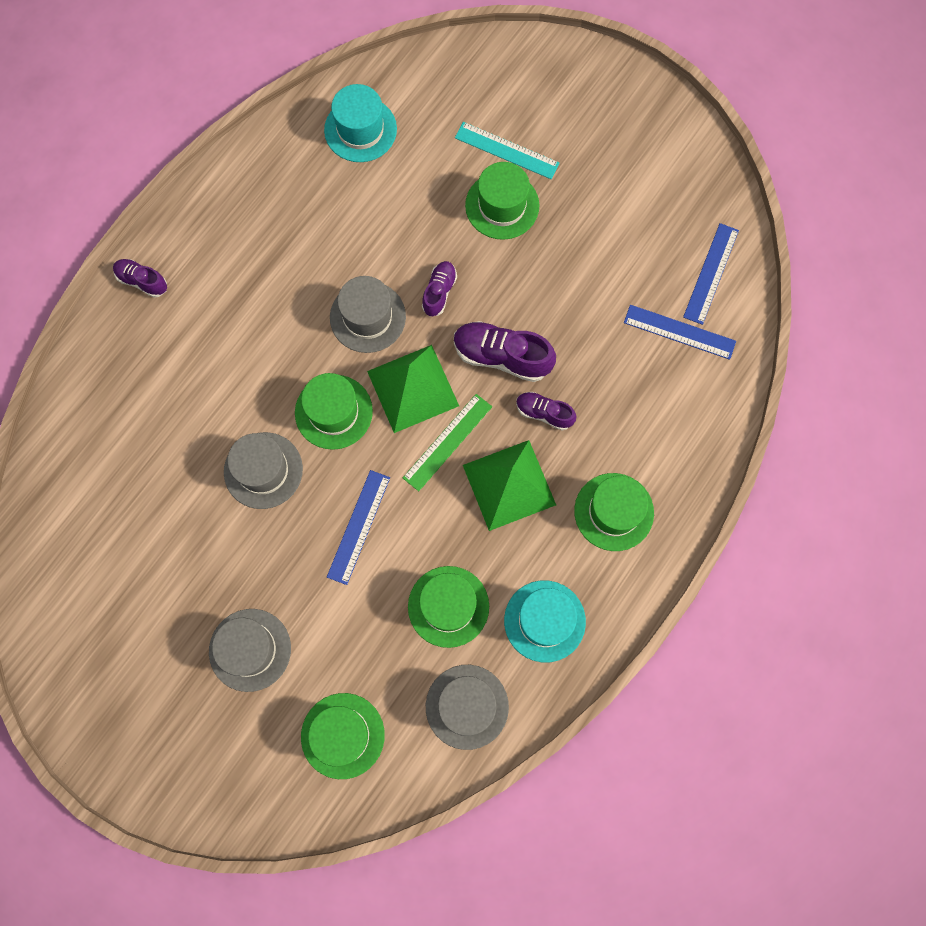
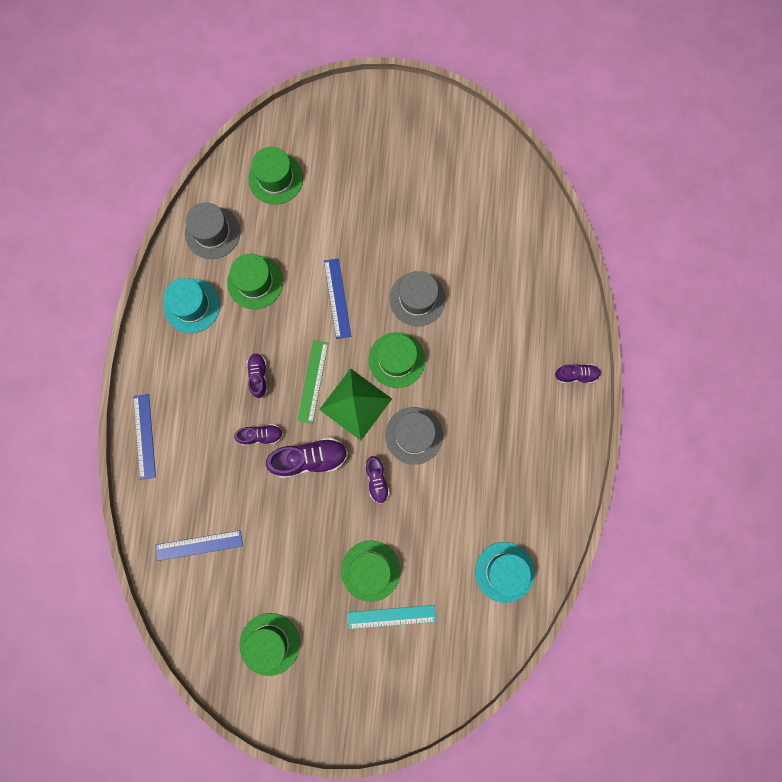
camera: 150 degrees right, 5 degrees up
(250, 650) = (358, 194): grey hat -> none
(509, 484) = (258, 376): green pyramid -> purple shoe
(614, 512) = (183, 396): green hat -> green hat (269, 644)
(711, 273) = (197, 603): blue ruler -> blue ruler (144, 436)

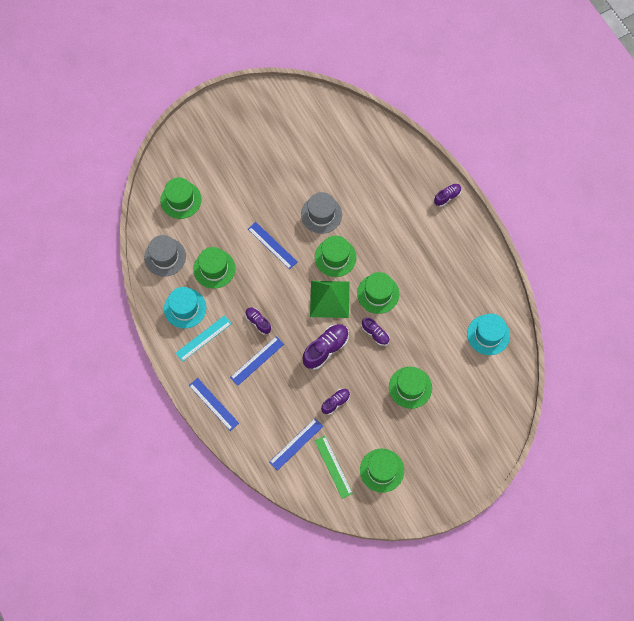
camera: 35 degrees left, 10 degrees down
(225, 419) = (257, 360): none -> blue ruler
(261, 436) = (286, 355): purple shoe -> purple shoe (335, 402)
(313, 381) = (294, 303): green ruler -> green ruler (333, 466)
(391, 617) = (442, 405): turquoise ruler -> turquoise ruler (203, 338)
(414, 435) = (378, 293): grey hat -> green hat

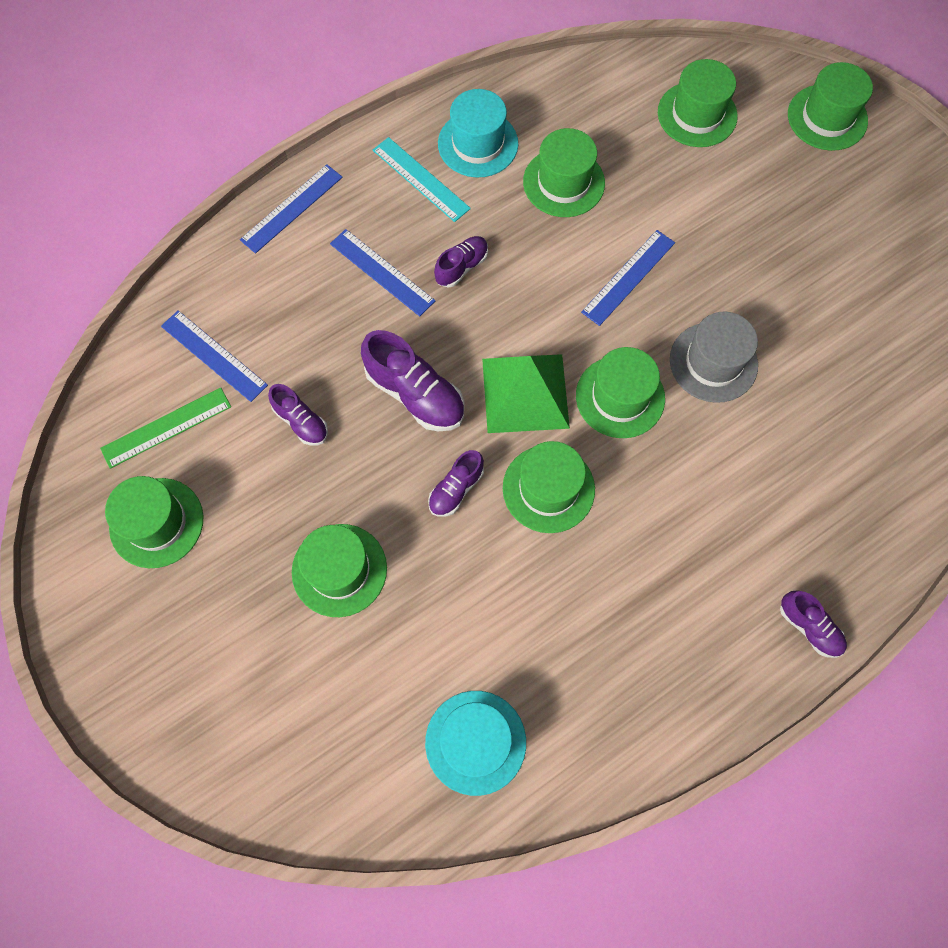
camera: 85 degrees right, 0 degrees up
(165, 257) = (576, 102): grey hat -> none
(191, 140) = (827, 117): none -> green hat

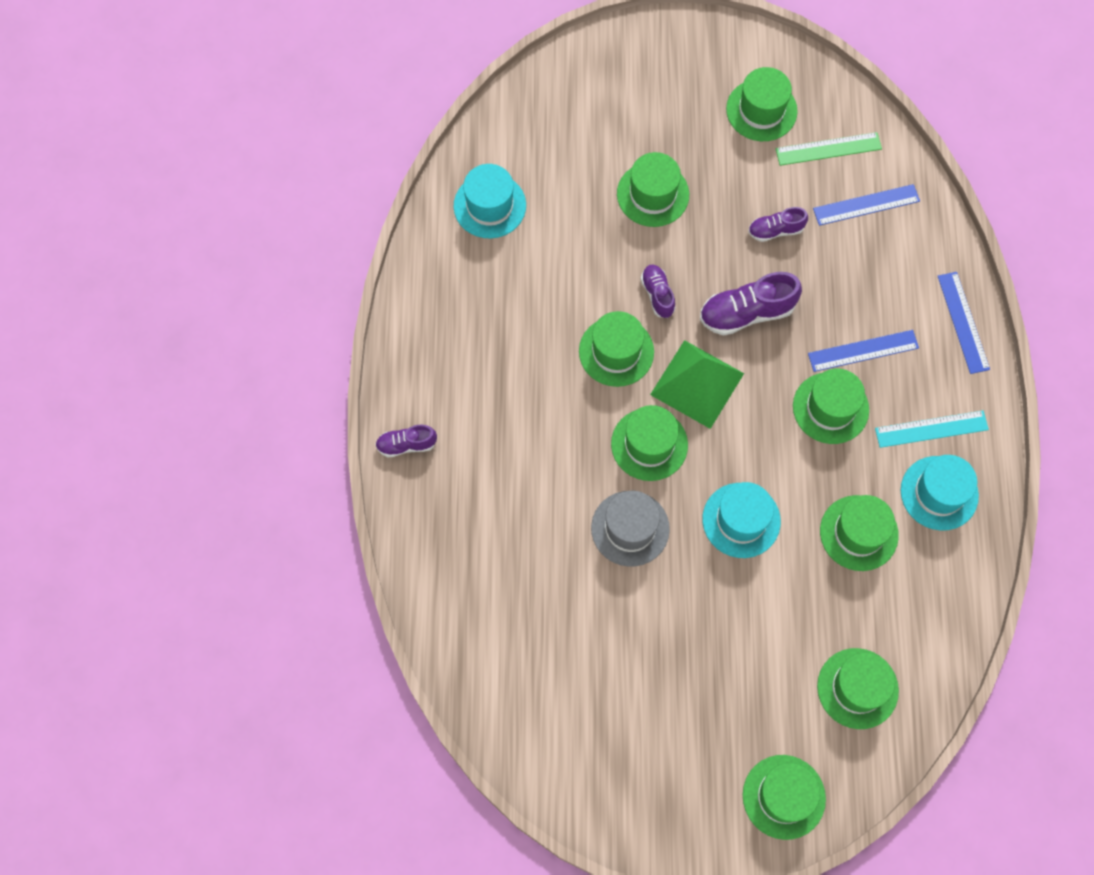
camera: 125 degrees right, 0 degrees up
(166, 427) = (828, 149): green ruler -> green ruler turned 75 degrees clockwise
(461, 267) = (830, 408): purple shoe -> green hat
(628, 277) = (741, 520): blue ruler -> turquoise hat

